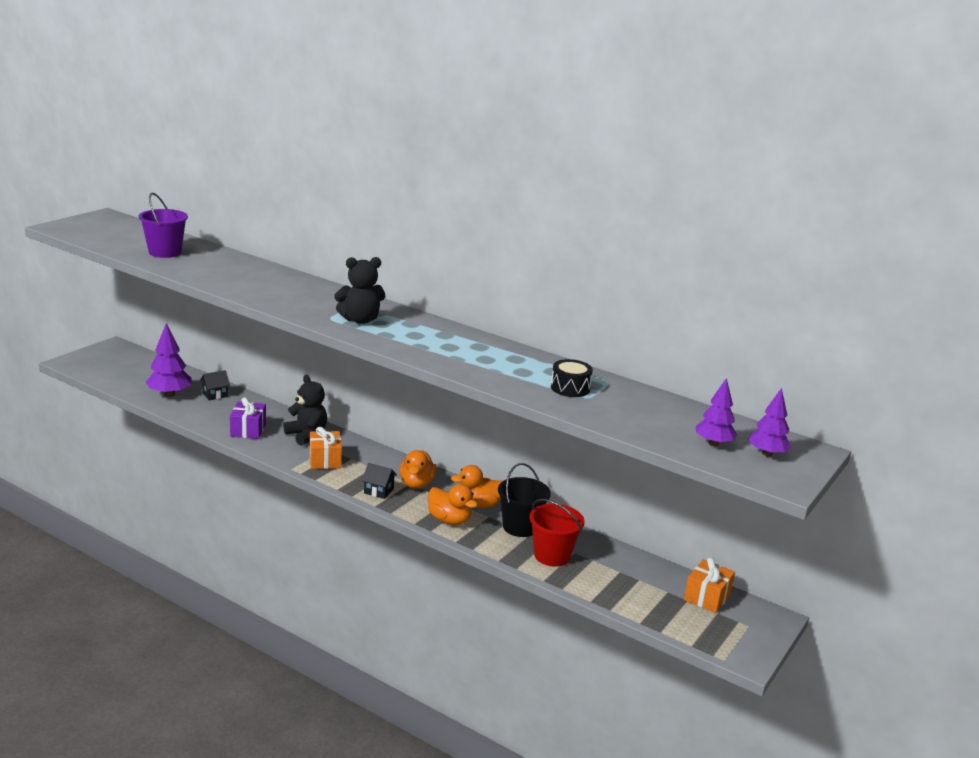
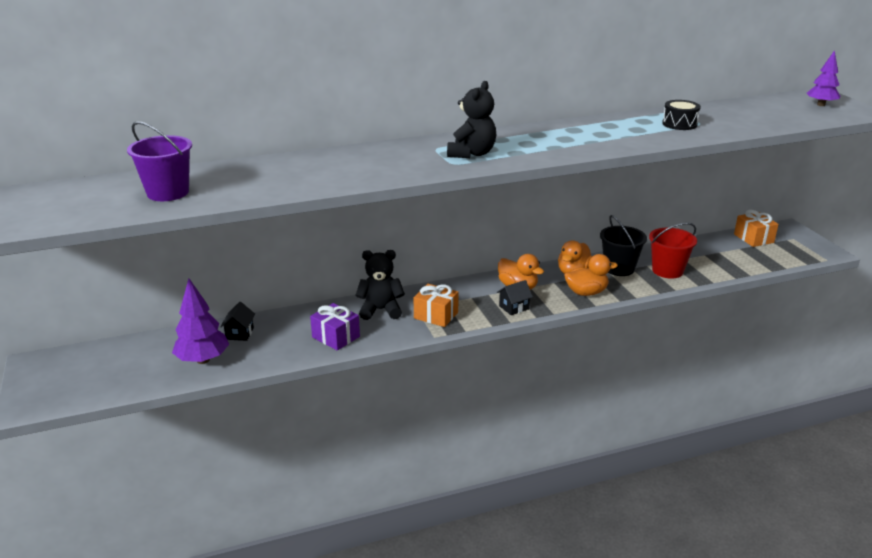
camera: 50 degrees left, 5 degrees up
(713, 443) = (798, 112): purple tree -> none

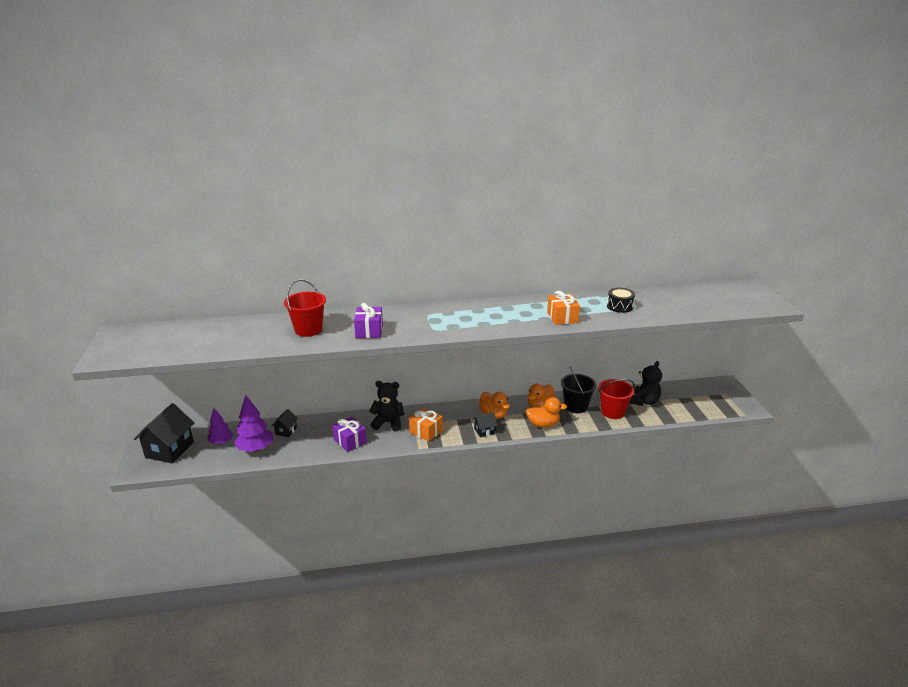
camera: 10 degrees right, 0 degrees up
(73, 374) = (169, 450): none -> black house
(168, 193) = (232, 338): purple bucket -> none
(276, 175) = (308, 330): none -> red bucket
(364, 171) = (369, 331): none -> purple gift
(472, 154) = (451, 322): black teddy bear -> black teddy bear (643, 401)
(753, 238) = (693, 390): orange gift -> orange gift (562, 317)
(821, 105) = (743, 296): purple tree -> purple tree (221, 442)

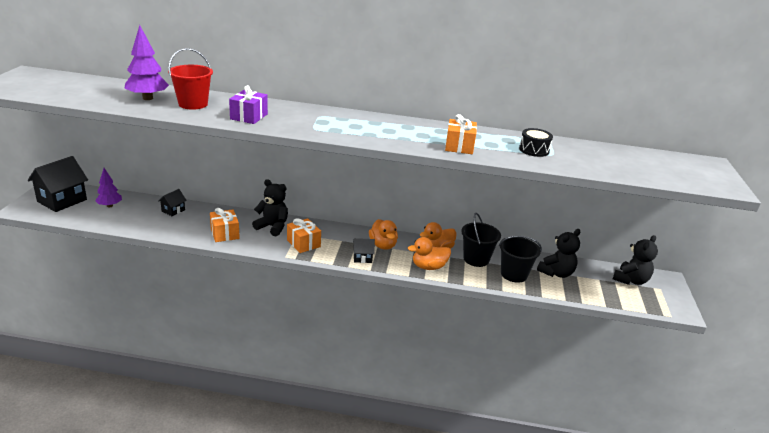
camera: 15 degrees right, 0 degrees up
(255, 449) = (135, 218): purple tree -> purple tree (147, 98)
(350, 441) = (225, 233): purple gift -> orange gift
(543, 424) = (428, 267): orange duck -> orange duck turned 150 degrees clockwise
(612, 412) = (514, 274): red bucket -> black bucket
(701, 392) = (630, 280): none -> black teddy bear

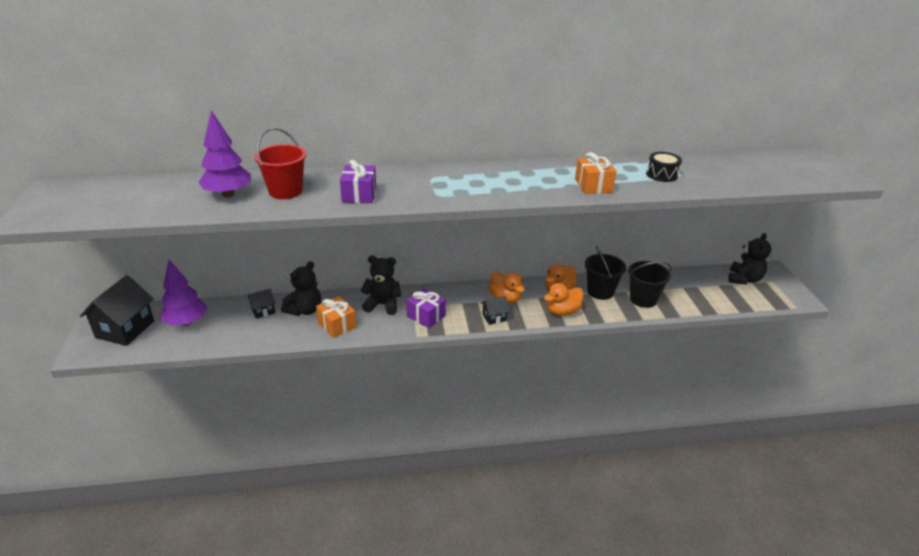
camera: 15 degrees left, 5 degrees up
(109, 206) = (186, 322): purple tree -> purple tree, size x1.50
(173, 210) = (263, 311): black house -> black house turned 45 degrees clockwise
(303, 243) = (426, 316): orange gift -> purple gift
(556, 273) = (678, 288): black teddy bear -> black teddy bear (305, 310)

